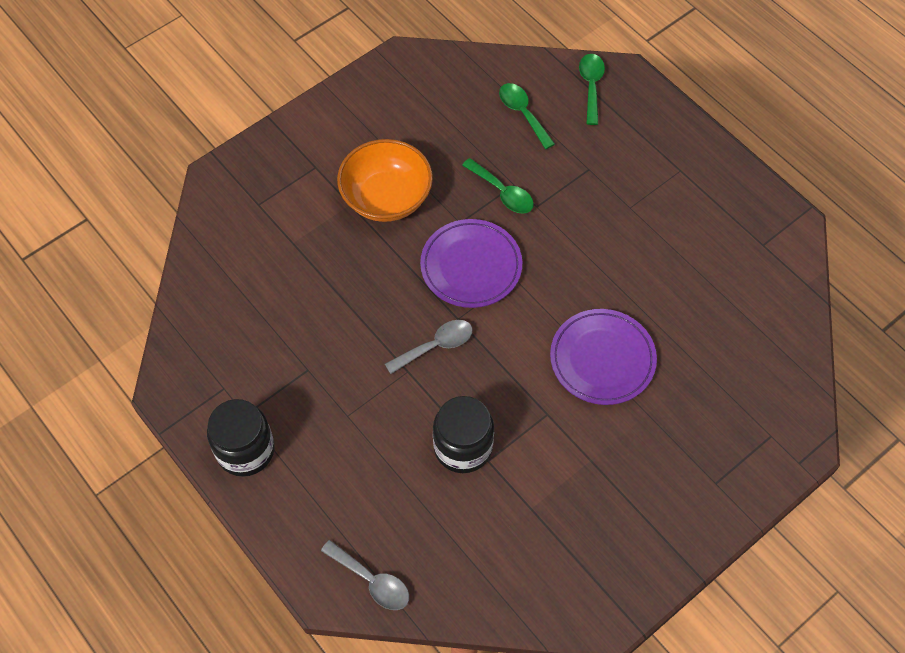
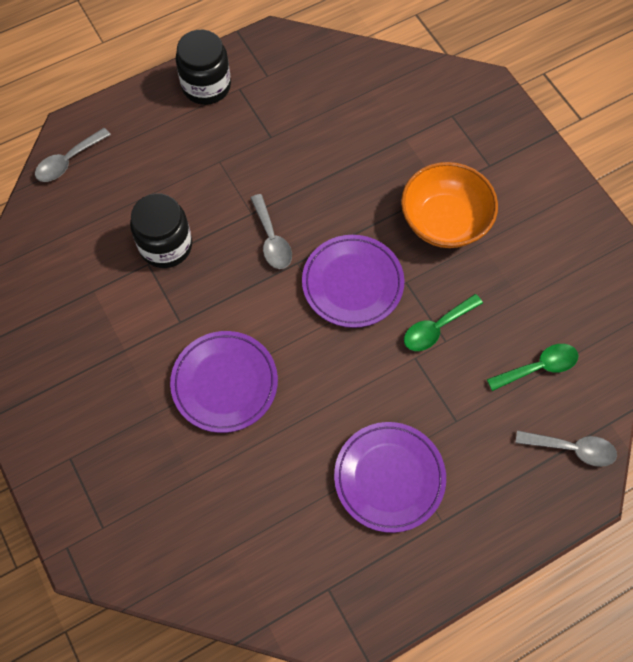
camera: 100 degrees right, 5 degrees up
(591, 86) = (571, 449): green spoon -> grey spoon
(654, 212) = (389, 478): none -> purple plate

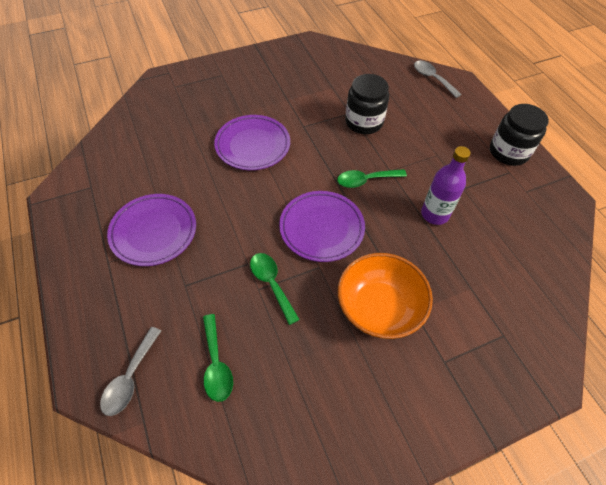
camera: 95 degrees right, 10 degrees down
(271, 239) = (366, 180): grey spoon -> green spoon
(314, 167) = (434, 214): none -> purple bottle

